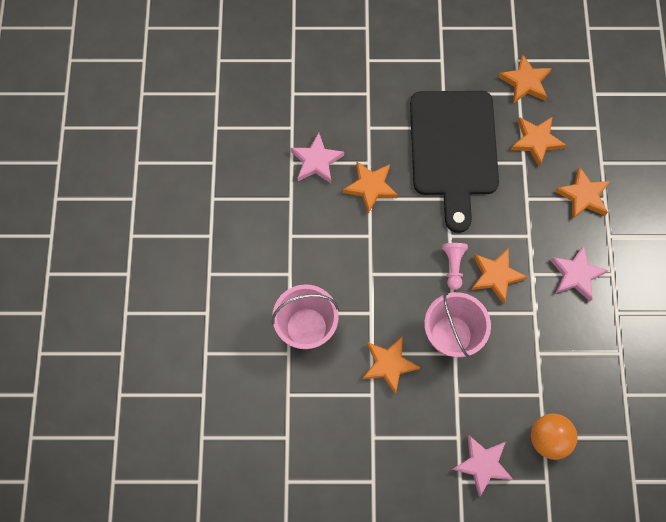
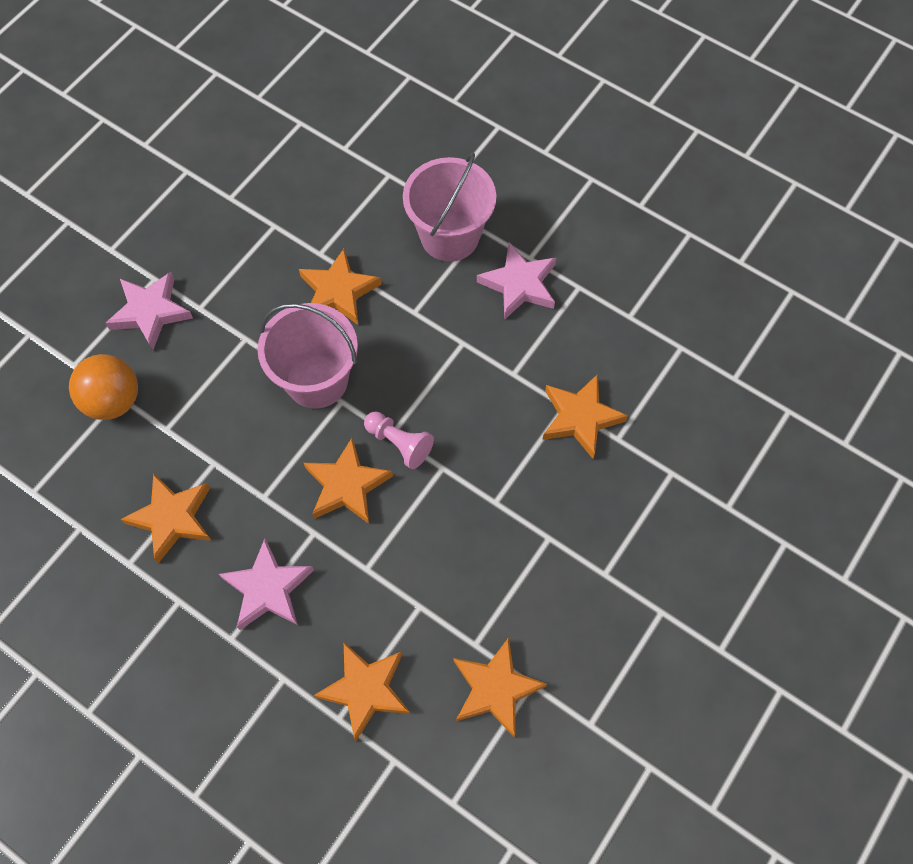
camera: 125 degrees right, 5 degrees down
(316, 161) = (663, 377): pink star -> pink star (519, 284)
(454, 149) = (562, 562): black cutting board -> none
(525, 82) = (603, 750): orange star -> orange star (172, 518)

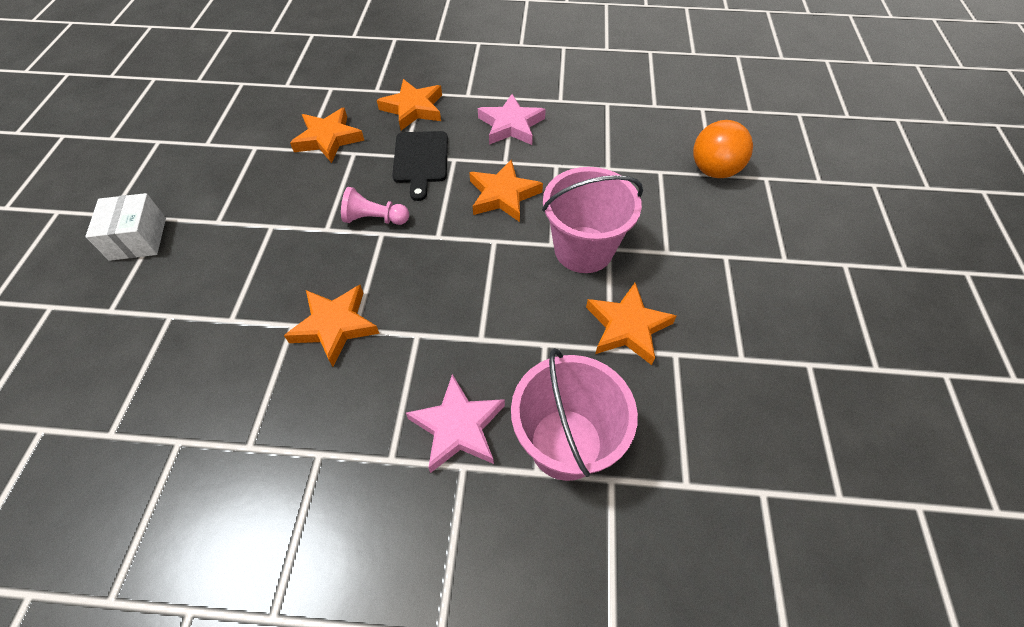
camera: 150 degrees right, 10 degrees down
(150, 312) = (757, 235): pink star -> none
(172, 518) = (604, 131): orange star -> none
(399, 443) = (483, 237): pink pawn -> pink pawn (375, 219)
(404, 587) = (421, 160): none -> black cutting board
(751, 631) = (138, 239): none -> white box

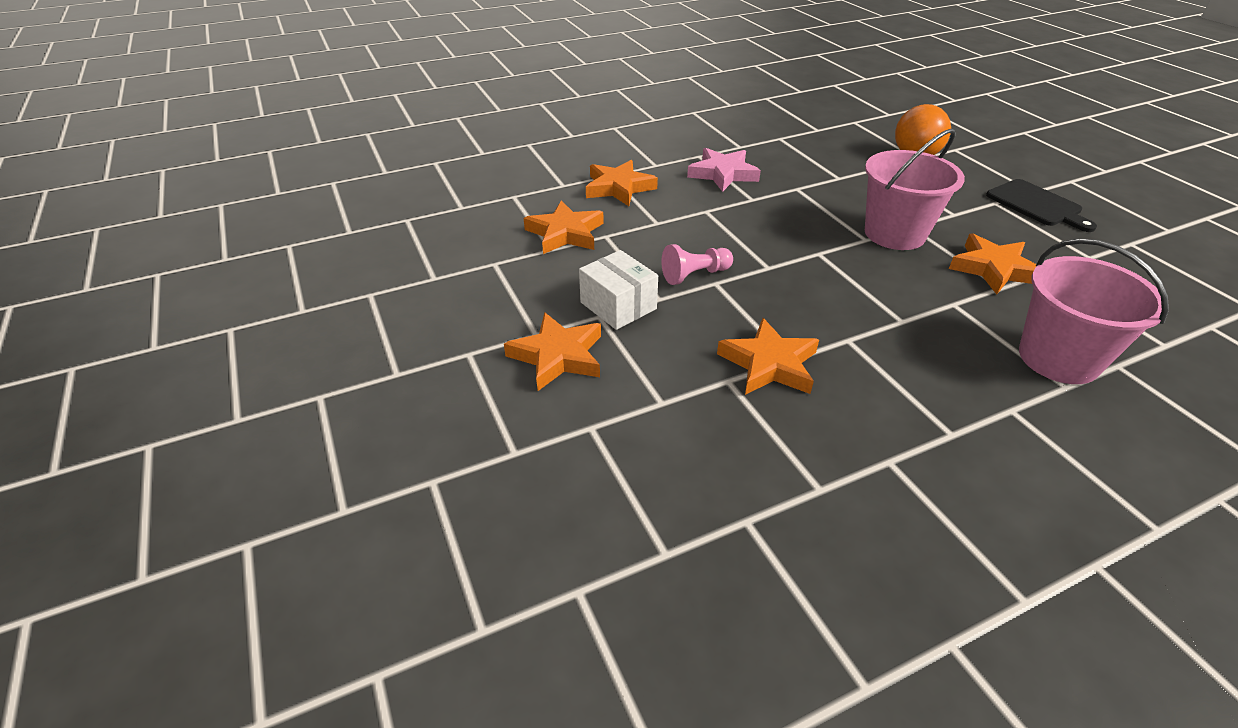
camera: 30 degrees left, 15 degrees down
(138, 239) = (462, 380): white box -> white box (618, 305)
(421, 160) = (677, 221): black cutting board -> black cutting board (1037, 205)
(458, 427) = (970, 386): pink star -> none
(503, 195) = (783, 221): orange star -> orange star (558, 356)

